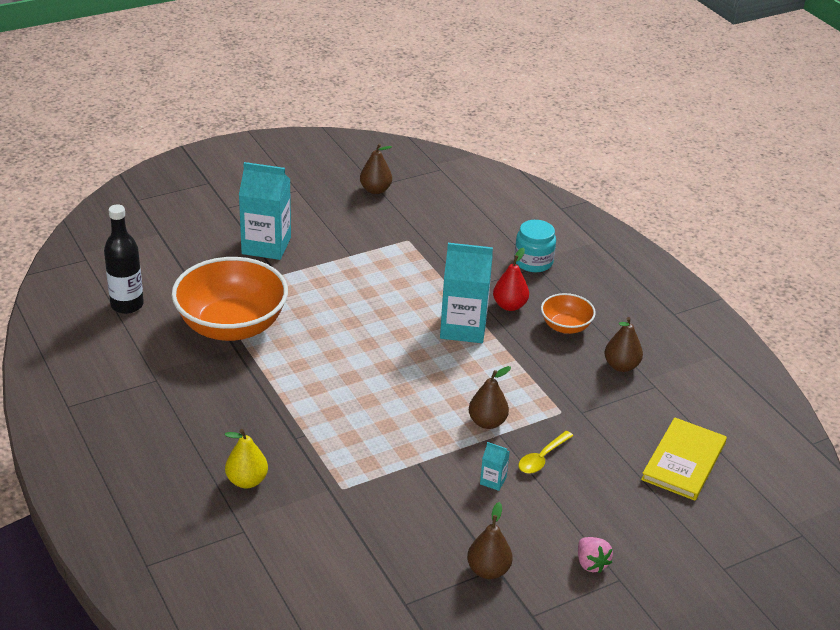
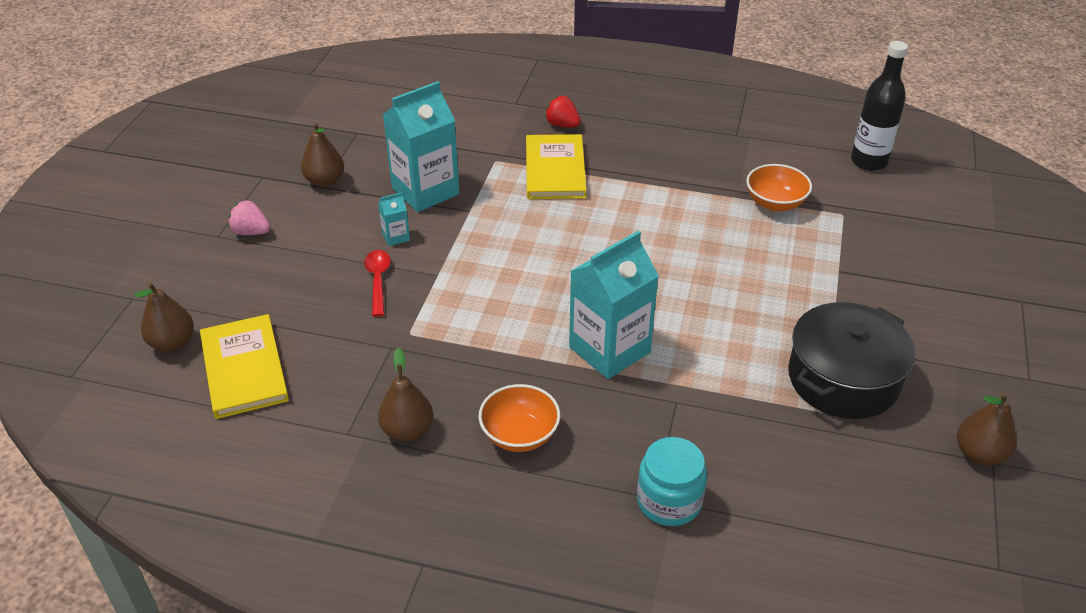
camera: 135 degrees right, 5 degrees up
(231, 326) = (775, 203): orange bowl -> orange bowl, size x0.49
(247, 481) = (562, 125): yellow pear -> red strawberry
(266, 246) = (908, 290): turquoise carton -> turquoise carton (425, 191)
(315, 448) = (555, 170): none -> yellow book
(375, 242) = (843, 379): none -> black pot
(487, 422) = (461, 277): brown pear -> brown pear (172, 343)
(509, 306) = (606, 413): red pear -> none
(542, 458) = (378, 281): yellow spoon -> red spoon

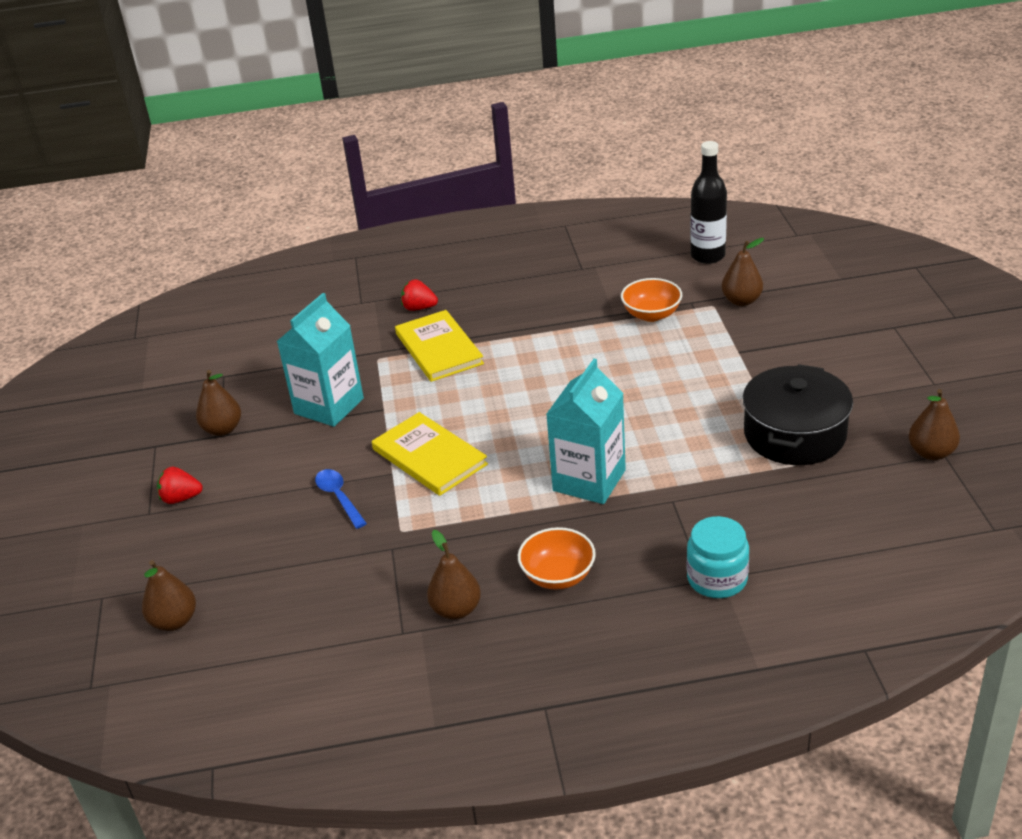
camera: 20 degrees left, 5 degrees down
(244, 368) = (263, 616): yellow book -> yellow book (429, 457)
(251, 232) = (181, 498): pink strawberry -> red strawberry
(378, 281) = (339, 497): red spoon -> blue spoon
(396, 237) = (329, 454): turquoise carton -> none
(875, 219) = (741, 301): none -> brown pear

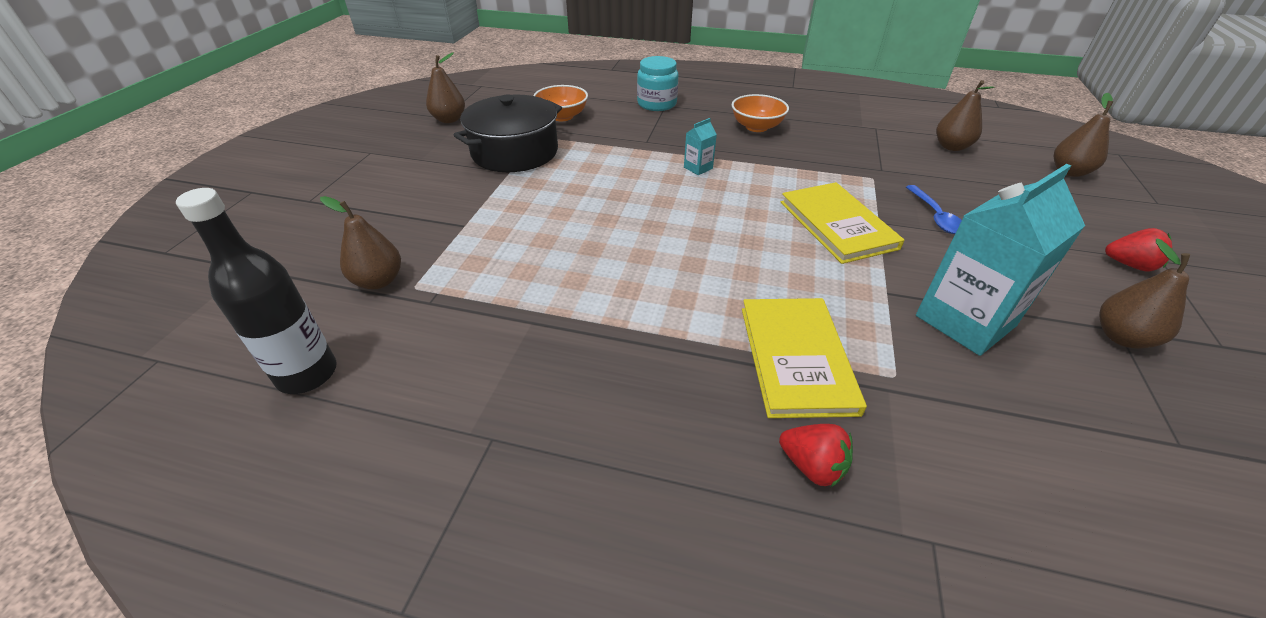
camera: 160 degrees left, 5 degrees up
(456, 609) = (835, 129): brown pear -> brown pear (951, 147)
(589, 480) = (698, 168): turquoise carton -> turquoise carton, size x0.43
(651, 314) = (491, 302): orange bowl -> orange bowl (562, 116)

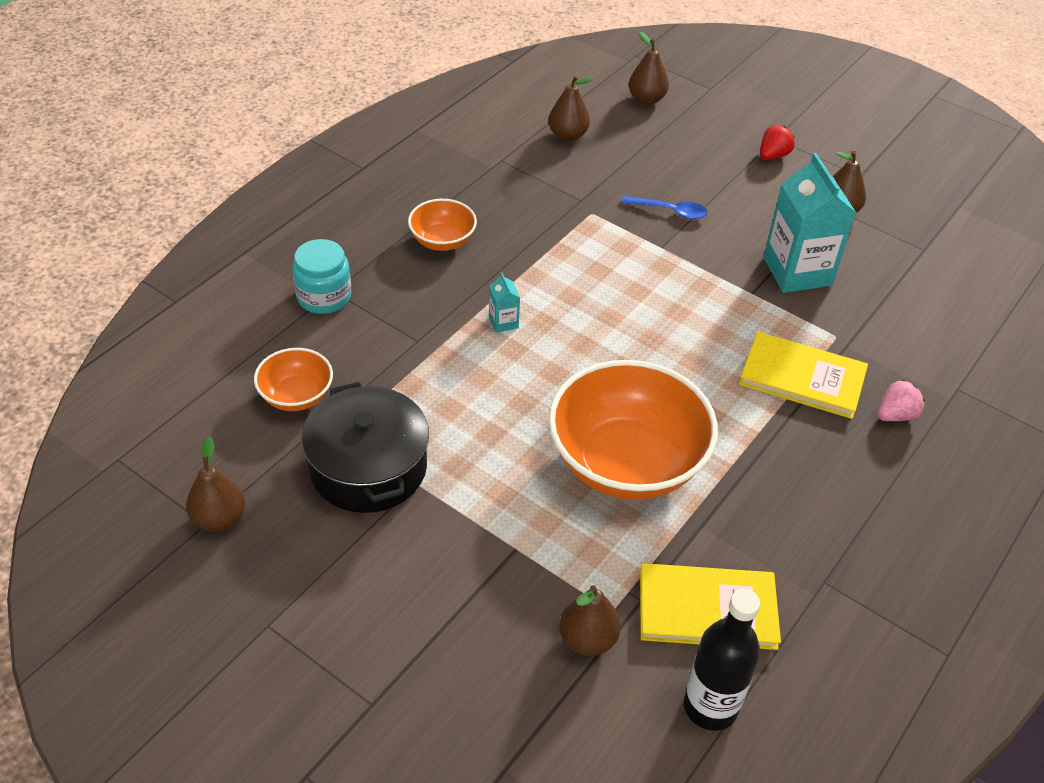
camera: 70 degrees left, 5 degrees up
(586, 259) = (626, 463): none -> orange bowl
(812, 466) = (895, 415): red strawberry -> pink strawberry
(837, 225) = (653, 274): yellow book -> yellow book (707, 609)

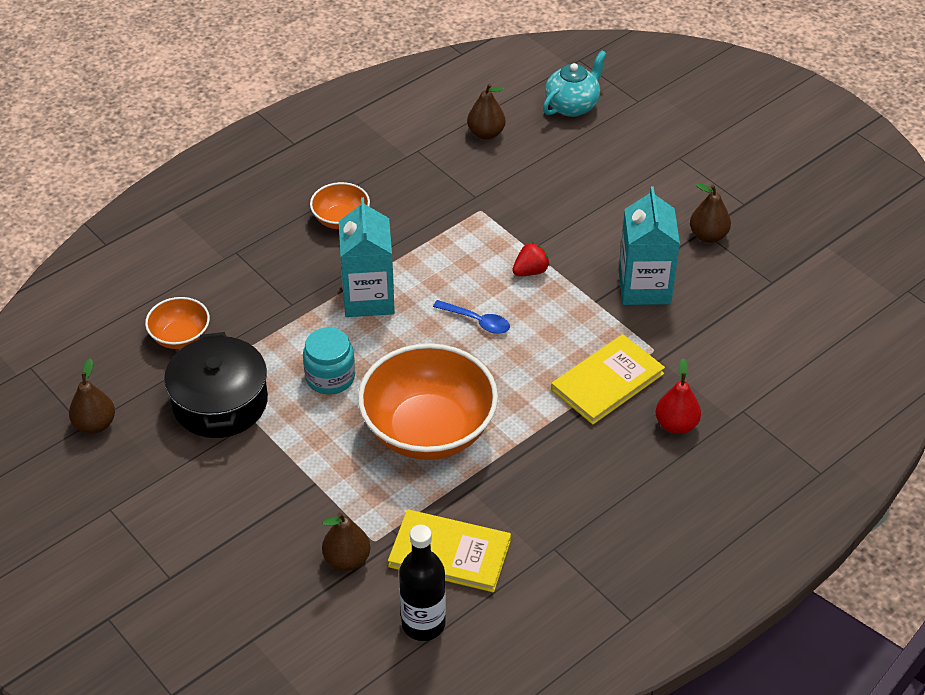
camera: 15 degrees right, 0 degrees up
(324, 297) = (226, 256): turquoise jar -> turquoise jar (330, 377)
(503, 322) = (368, 298): turquoise carton -> turquoise carton, size x2.35
(646, 99) = (572, 106): brown pear -> turquoise teapot
(670, 211) = (551, 217): blue spoon -> blue spoon (477, 321)
(773, 156) = (669, 175): red strawberry -> red strawberry (530, 271)
(802, 378) = (607, 382): yellow book -> yellow book turned 75 degrees counterclockwise
(895, 415) = (676, 425): pink strawberry -> red pear

